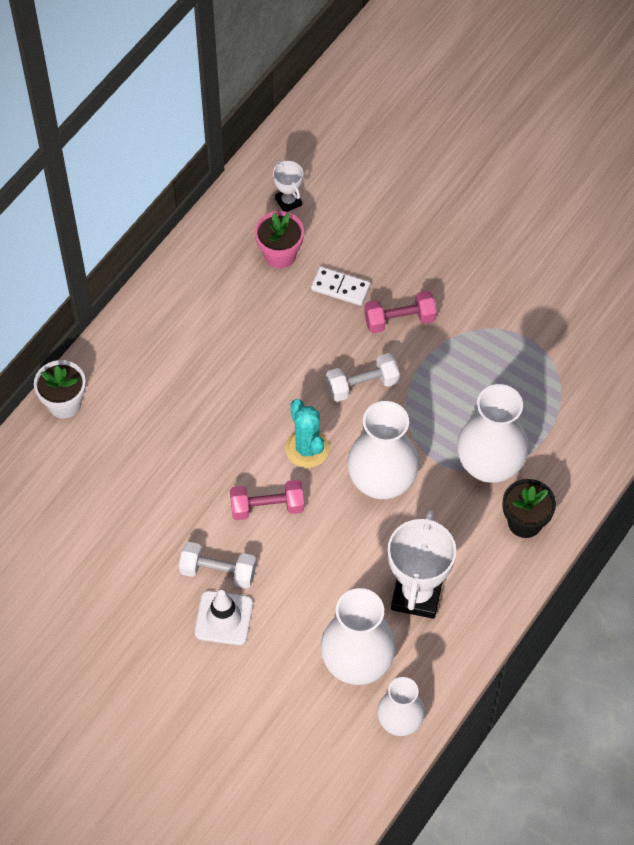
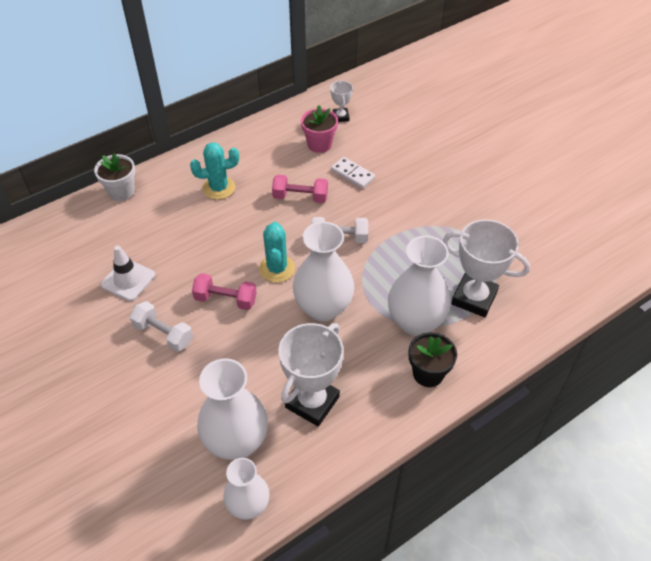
camera: 20 degrees right, 10 degrees down
(184, 360) = (219, 188): none -> turquoise cactus
(224, 618) = (148, 370): white traffic cone -> white traffic cone (128, 280)
(399, 320) = (387, 205): pink dumbbell -> pink dumbbell (300, 197)
(543, 415) = (474, 298): none -> white trophy

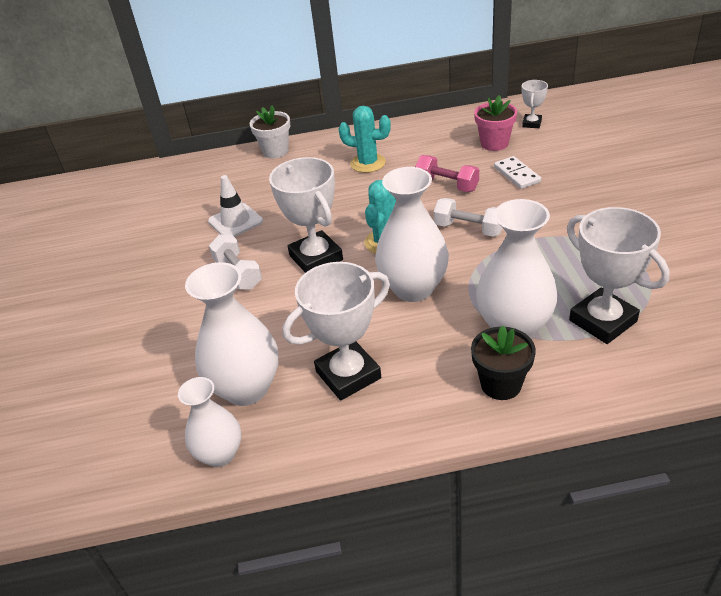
camera: 30 degrees right, 10 degrees down
(225, 299) = (316, 258): pink dumbbell -> white trophy

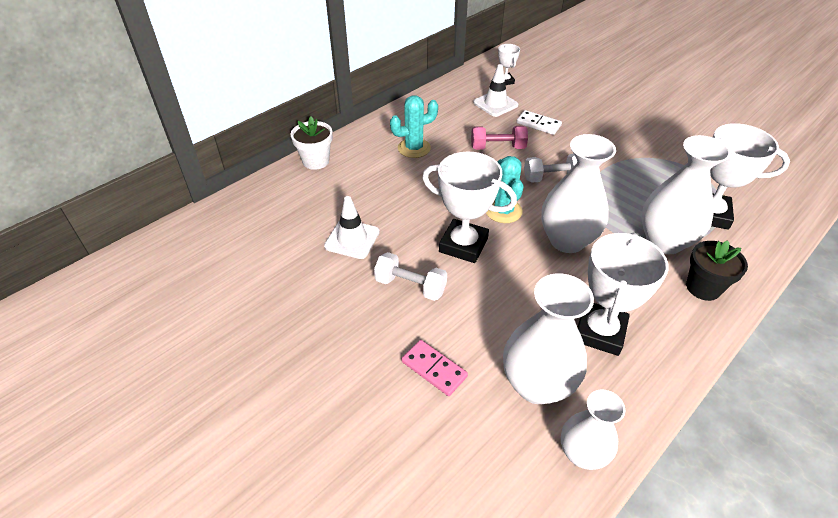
camera: 40 degrees left, 5 degrees up
(186, 340) = (434, 369): none -> pink domino
(494, 143) = (495, 104): pink flower pot -> white traffic cone

